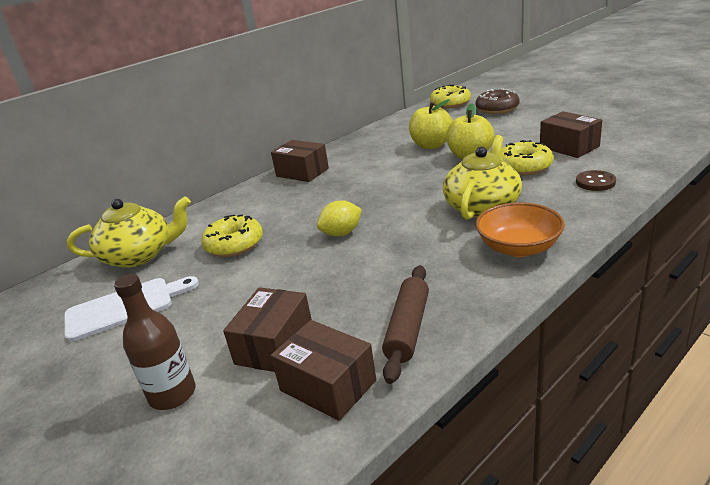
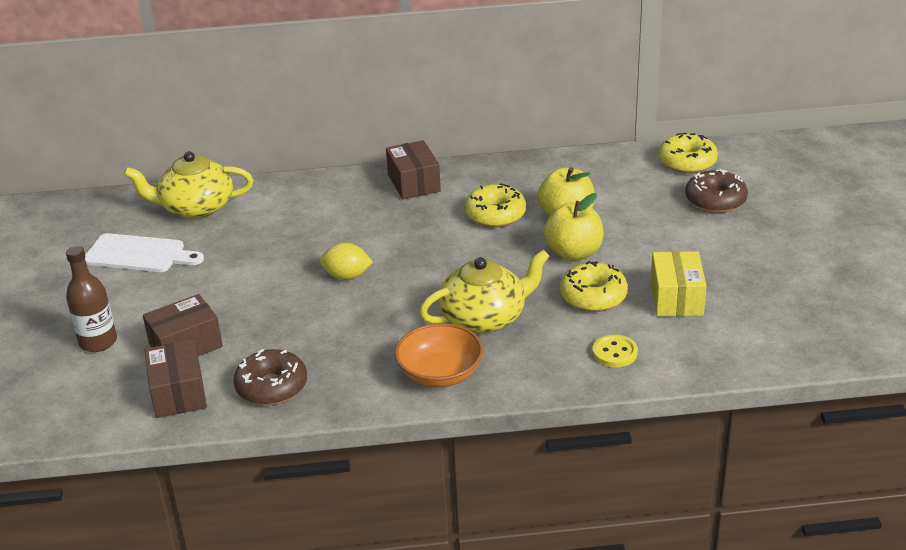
camera: 35 degrees right, 5 degrees up
(140, 255) = (196, 207): yellow teapot -> yellow teapot turned 150 degrees clockwise
(234, 245) = (264, 238): yellow donut -> yellow donut (495, 215)
(408, 328) = (272, 387): brown rolling pin -> brown donut
(569, 147) = (676, 298): brown box -> yellow box
(595, 182) = (614, 353): brown button -> yellow button

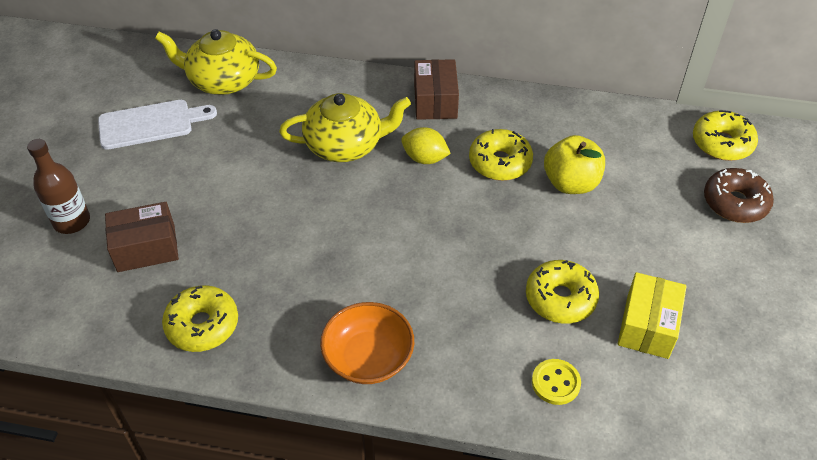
camera: 15 degrees right, 15 degrees up
(139, 254) = (150, 124): white cutting board -> white cutting board turned 45 degrees counterclockwise
(178, 393) = (115, 307): brown box -> none
(272, 387) = (202, 325): brown donut -> yellow donut
(347, 276) = (327, 203): yellow lemon -> yellow lemon (425, 158)
(484, 317) = (440, 295): yellow teapot -> yellow teapot (345, 145)
(574, 253) = (561, 234): yellow apple -> none

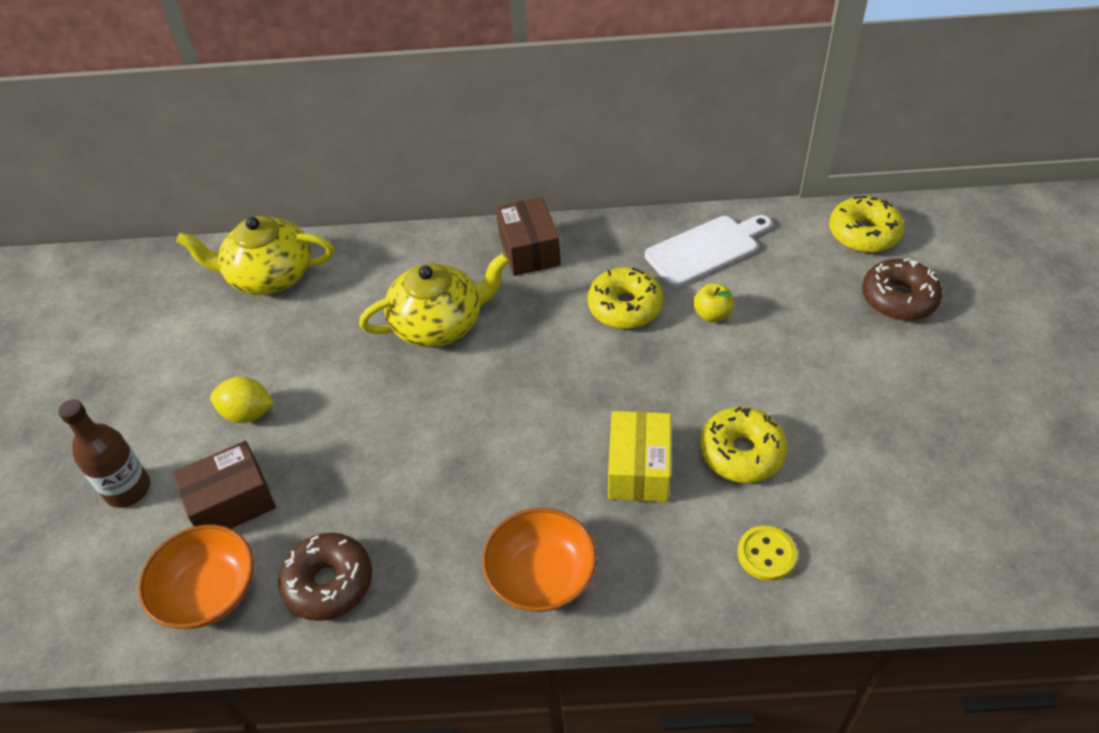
camera: 10 degrees left, 0 degrees up
(110, 311) = (208, 592): none -> orange bowl
(150, 124) = (194, 347): white cutting board -> white cutting board (706, 249)
(202, 325) = (329, 583): yellow donut -> brown donut
(425, 158) = (537, 320): yellow lemon -> yellow lemon (248, 413)
(571, 183) = (712, 314): yellow apple -> yellow apple, size x0.57
(647, 326) = (848, 463): yellow box -> yellow box (639, 469)

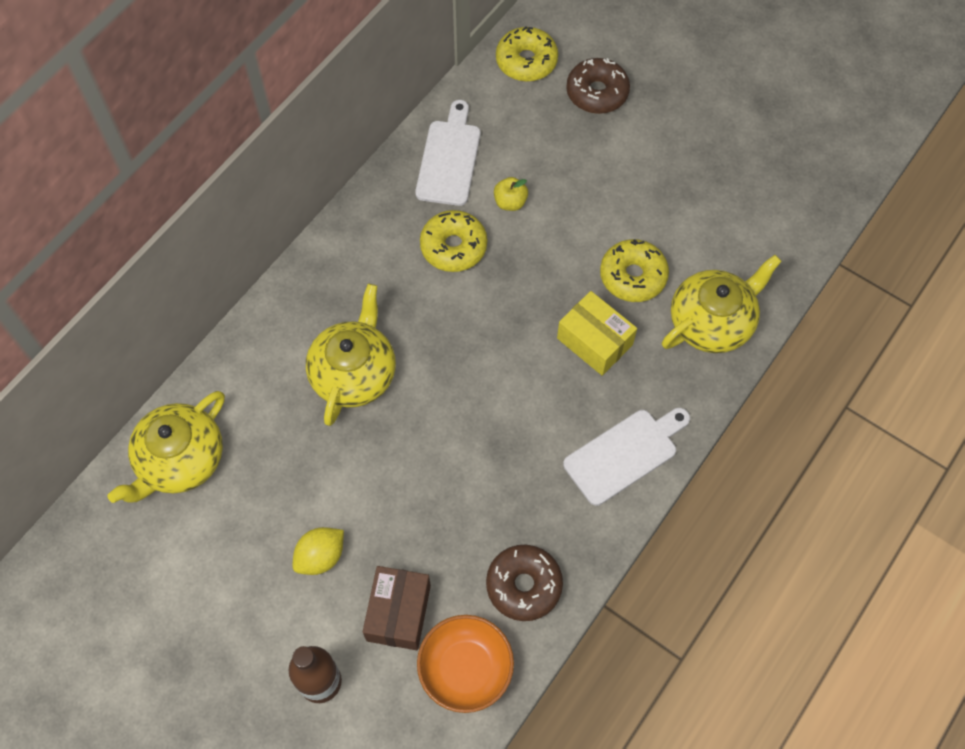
camera: 55 degrees left, 15 degrees up
(529, 250) = (338, 264): brown box -> none
(541, 576) = (624, 454): orange bowl -> white cutting board
(766, 554) = (712, 321): yellow button -> yellow teapot

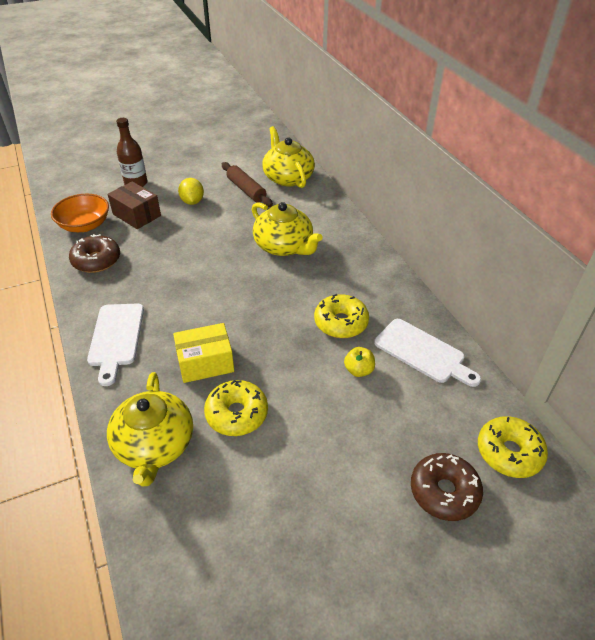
camera: 120 degrees right, 20 degrees down
(247, 499) = (246, 190): none -> brown rolling pin

